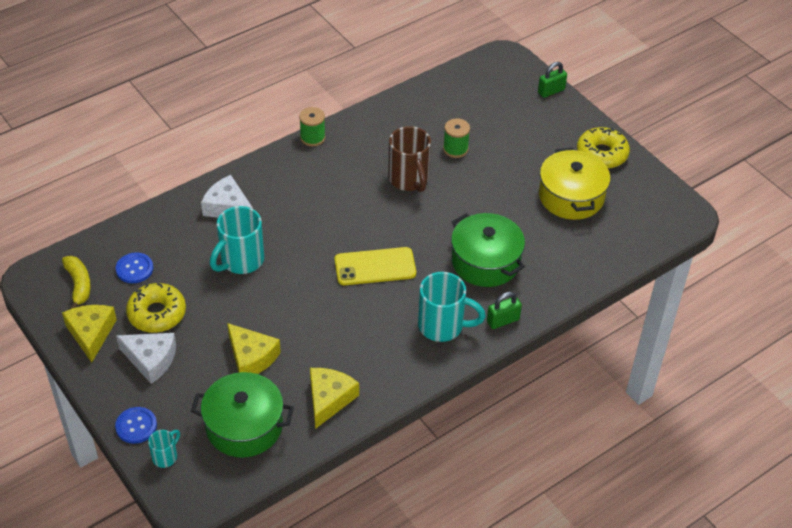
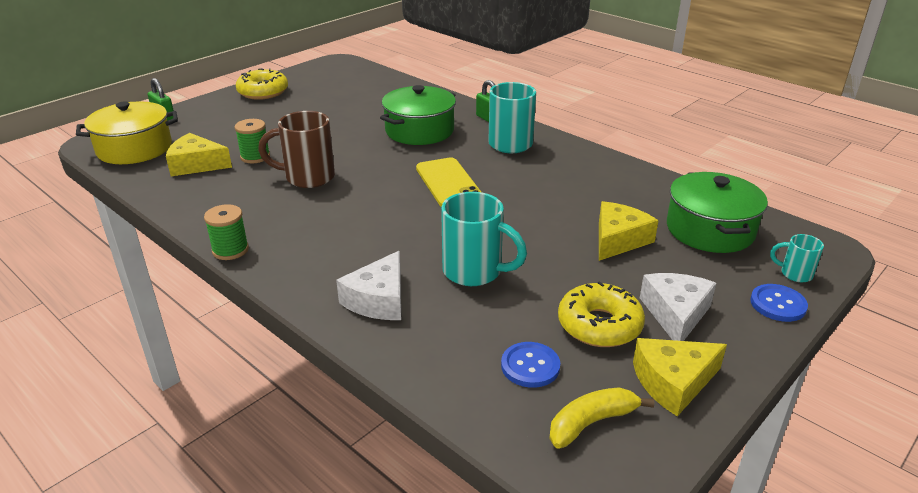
camera: 100 degrees left, 15 degrees down
(329, 399) = (637, 187): yellow cheese -> yellow cheese (196, 165)
(409, 180) = (307, 177): brown mug -> brown mug turned 150 degrees counterclockwise
(571, 196) = (323, 101): yellow pot -> yellow pot (134, 149)

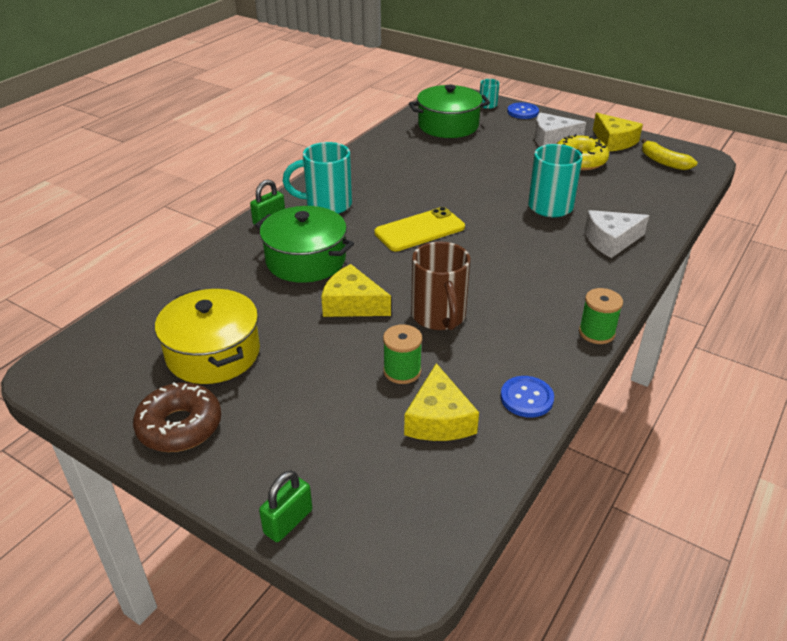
camera: 100 degrees left, 5 degrees up
(134, 149) = (411, 509): yellow pot -> yellow pot (213, 353)
(263, 92) = (180, 426): yellow donut -> brown donut
(379, 300) = (611, 240): white cheese -> white cheese turned 150 degrees clockwise
(530, 366) = (634, 180): blue button -> blue button (526, 398)
(618, 240) = (477, 155): yellow cheese -> yellow cheese (352, 304)

